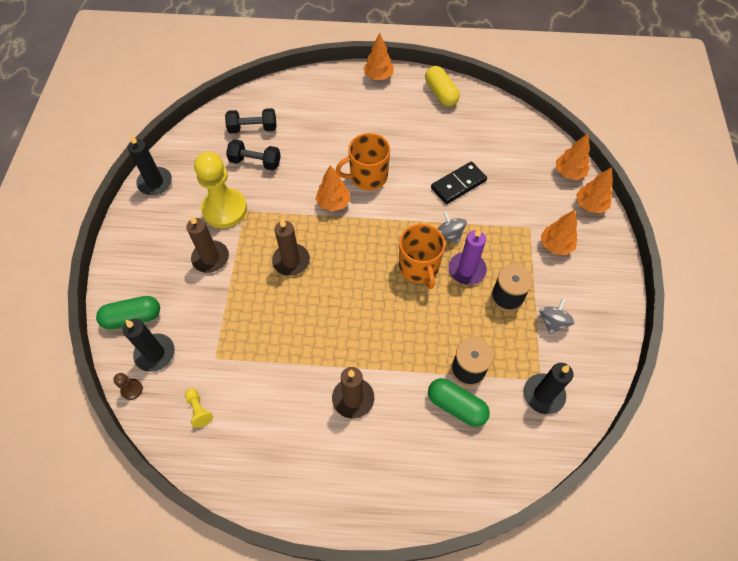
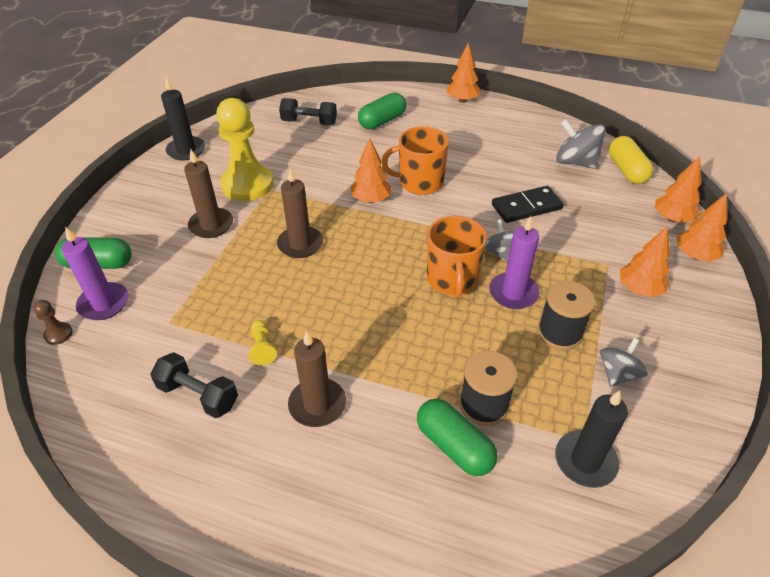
camera: 15 degrees right, 15 degrees down
(155, 353) = (104, 303): black candle -> purple candle
(199, 410) = (123, 373): yellow pawn -> yellow pawn (262, 348)
(255, 162) = (299, 150): black dumbbell -> black dumbbell (198, 395)
(316, 114) = (382, 121): none -> green capsule
(441, 93) = (529, 124): yellow capsule -> yellow capsule (626, 170)
(486, 129) = (575, 162): none -> grey spinning top

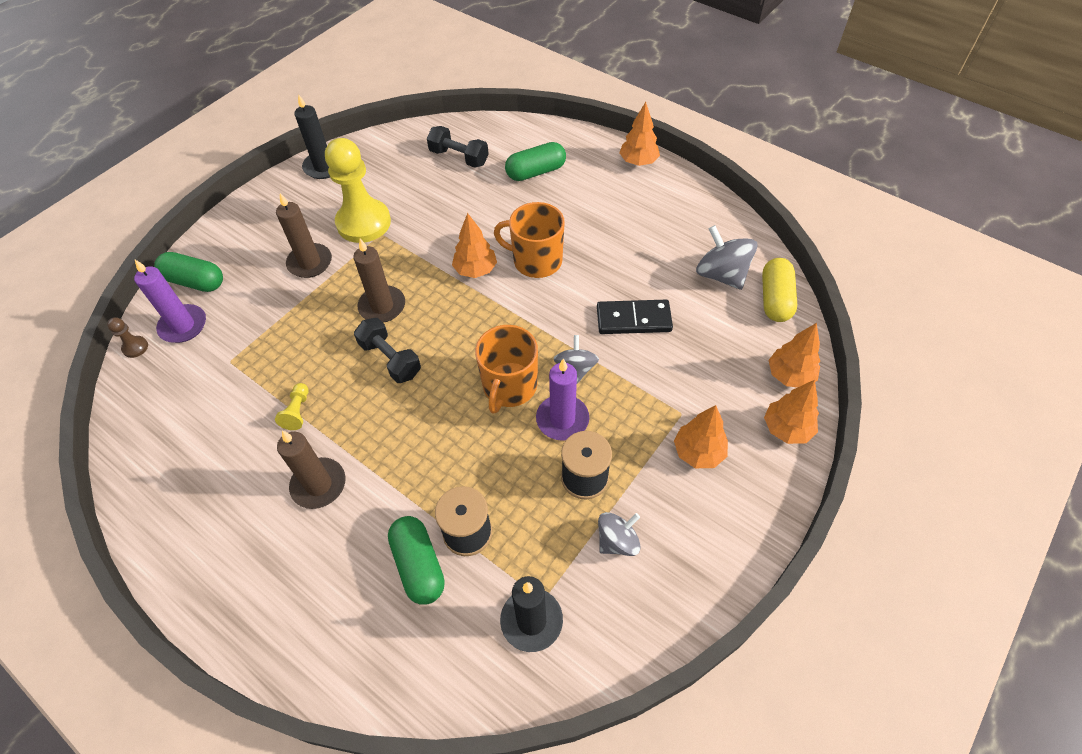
camera: 20 degrees right, 10 degrees up
(198, 395) = (223, 443): black dumbbell -> black dumbbell (390, 359)

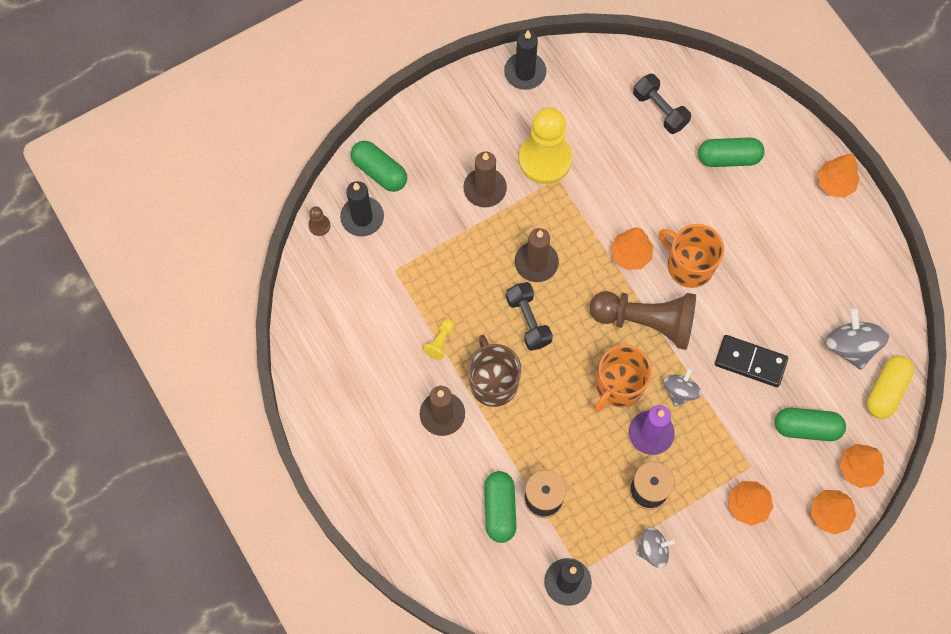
camera: 20 degrees right, 15 degrees up
(183, 326) = (362, 217): purple candle -> black candle
(369, 430) = (493, 382): none -> brown mug
(514, 320) = (646, 321): none -> brown pawn
(719, 357) = (807, 428): none -> green capsule

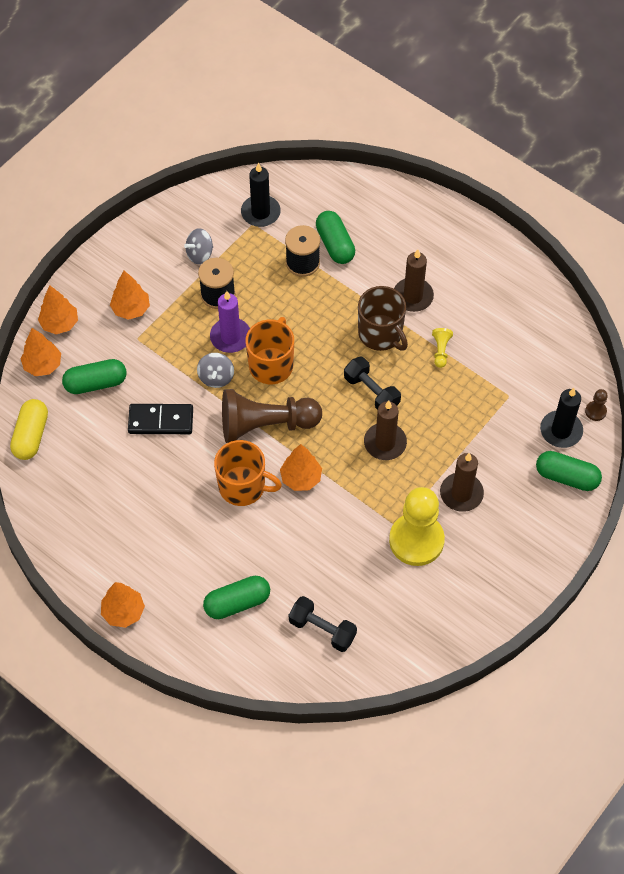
camera: 160 degrees right, 10 degrees down
(525, 72) = (473, 622): black candle -> none
(851, 346) = (72, 463): grey spinning top -> none

